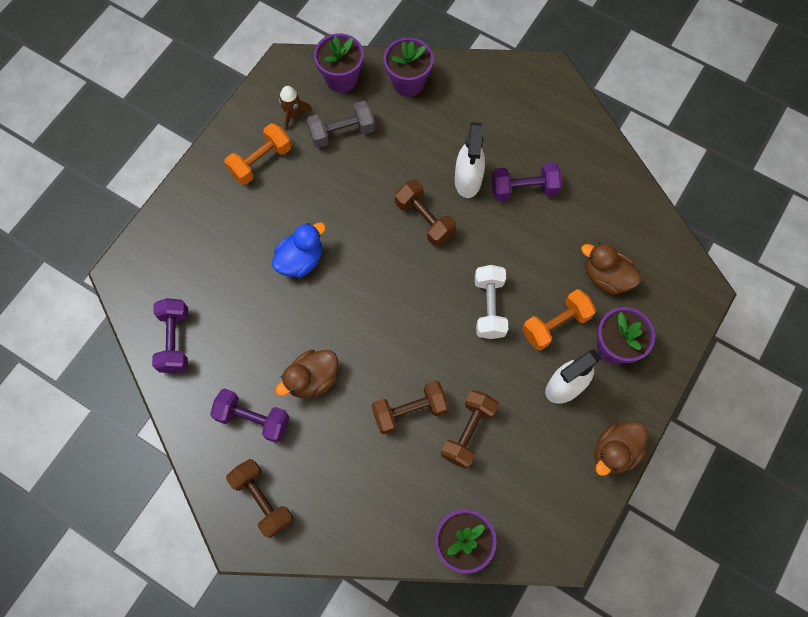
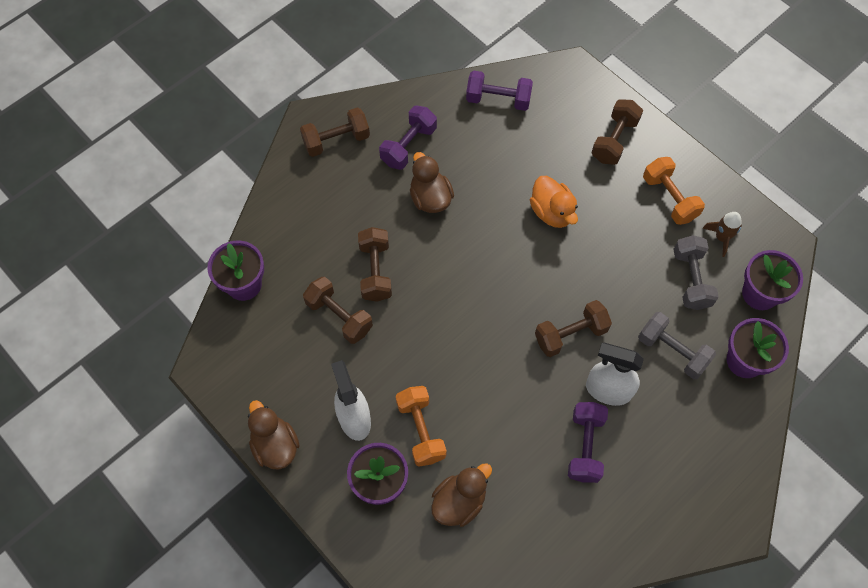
camera: 105 degrees right, 5 degrees down
(204, 219) = (614, 140): none -> brown dumbbell
(300, 260) = (552, 212): blue duck -> orange duck
(416, 137) = (672, 351): none -> grey dumbbell
(489, 307) = (457, 370): white dumbbell -> none

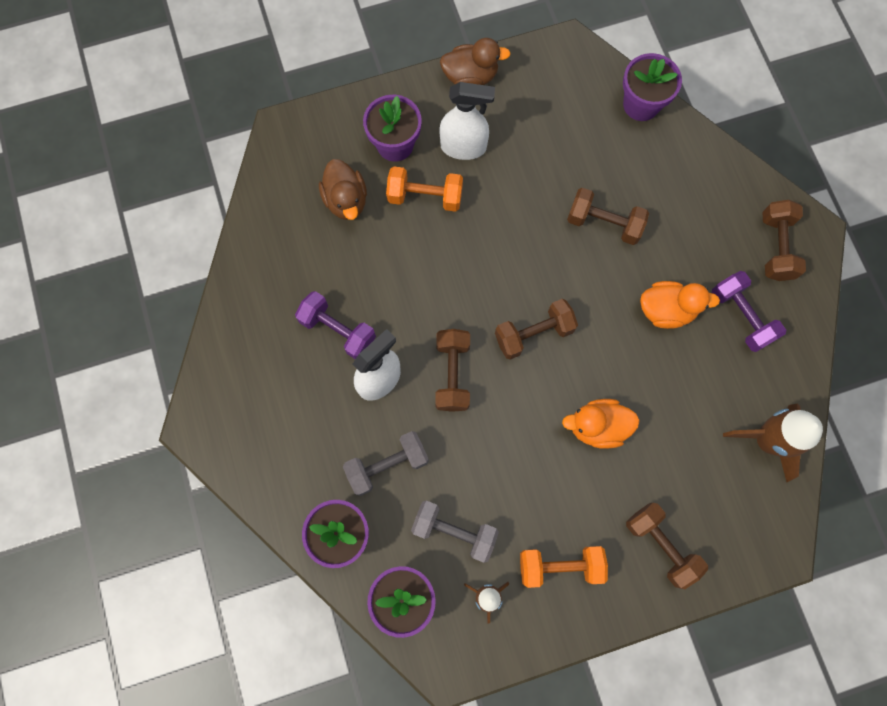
camera: 115 degrees right, 10 degrees up
(339, 316) = (570, 173): brown dumbbell -> brown dumbbell (533, 334)
(430, 198) = (666, 310): brown duck -> orange duck
(498, 100) = (767, 440): purple dumbbell -> brown rocket

